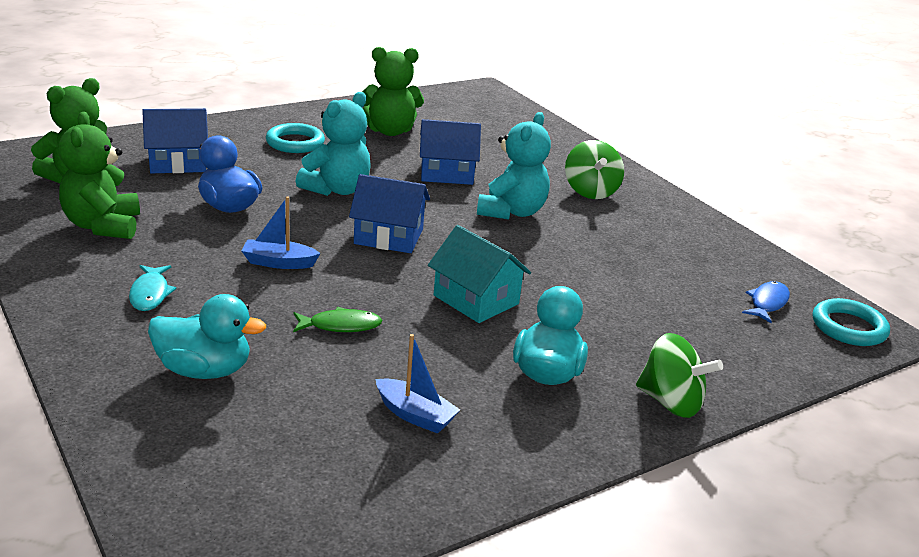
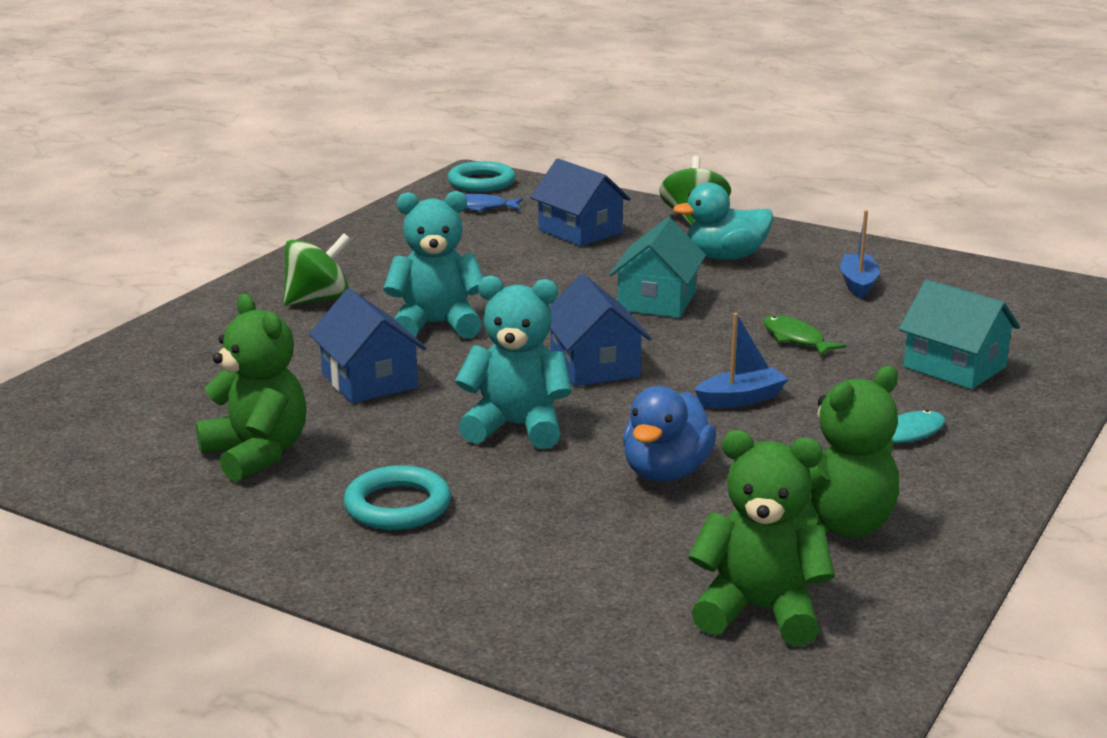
camera: 115 degrees left, 5 degrees down
(178, 162) = (594, 562): blue house -> blue house (580, 231)
(204, 370) = (954, 367): turquoise duck -> turquoise house
(278, 263) = (741, 399): blue boat -> blue boat turned 90 degrees counterclockwise

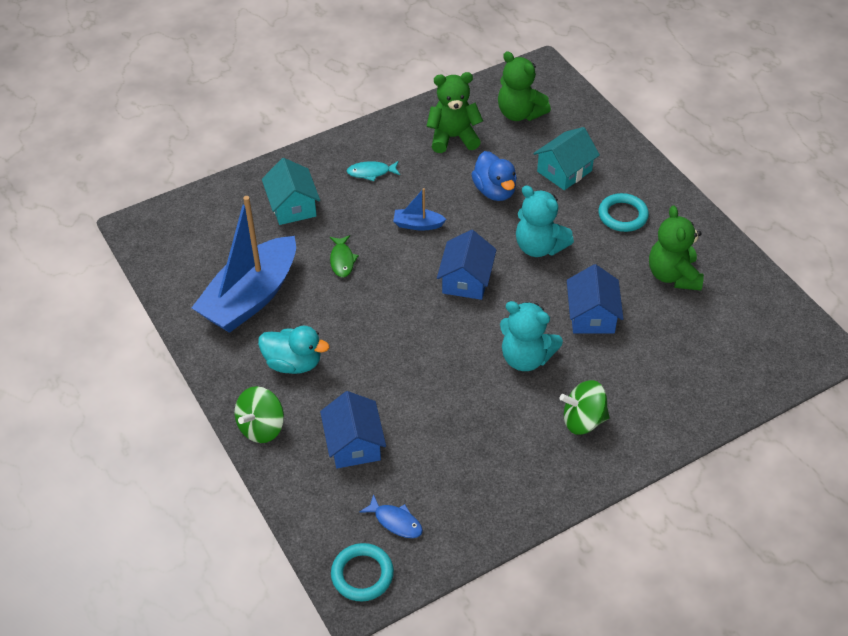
camera: 150 degrees left, 25 degrees up
(657, 301) = (381, 329): turquoise house -> turquoise house (564, 171)
(666, 472) = (494, 191): blue duck -> blue duck turned 105 degrees clockwise
(858, 284) = (251, 297): blue boat -> blue boat, size x2.39

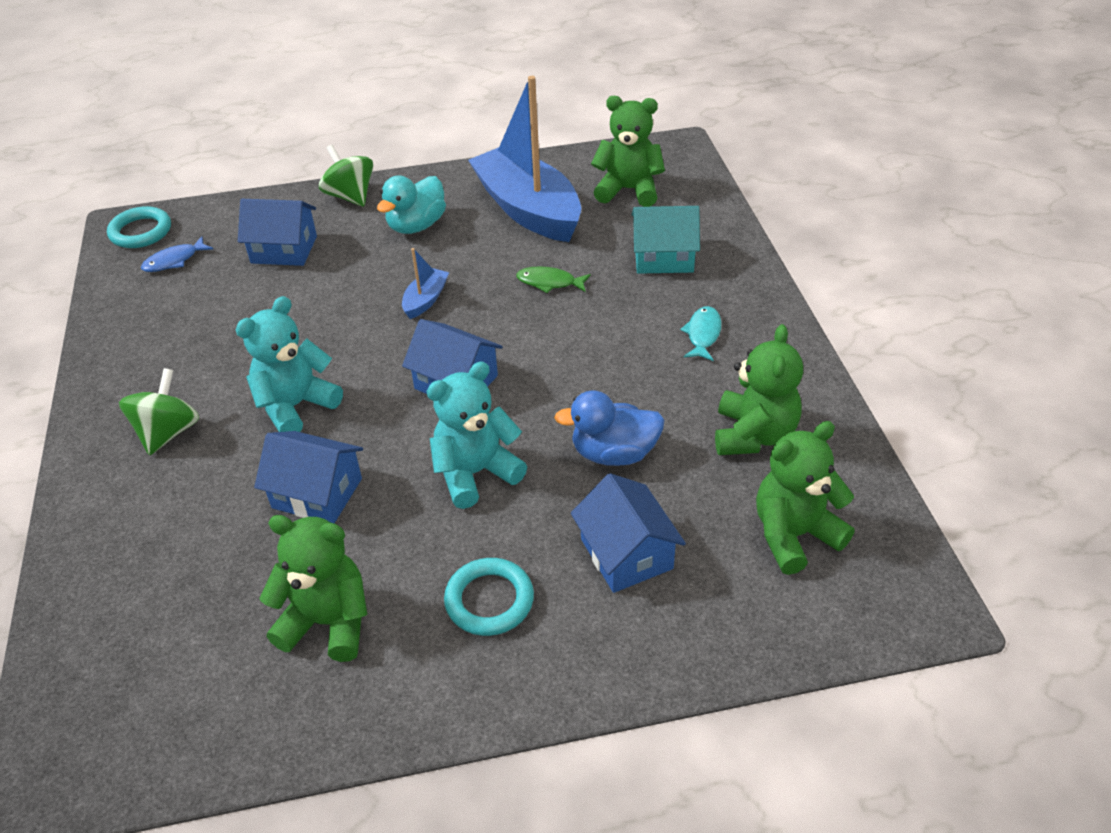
camera: 110 degrees right, 5 degrees down
(208, 243) = (628, 190): none -> green teddy bear
(417, 225) = (580, 358): blue boat -> blue boat (425, 300)
(564, 171) = (626, 554): turquoise house -> blue house

